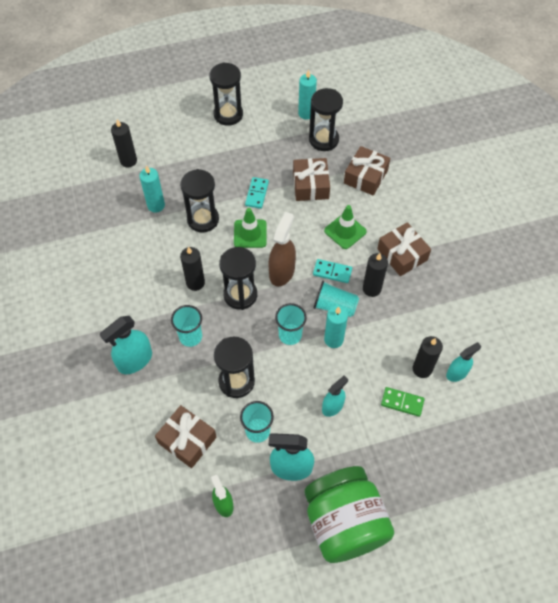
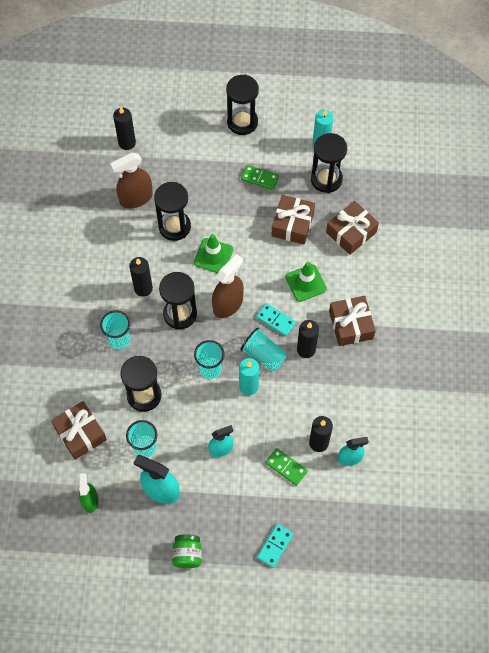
camera: 20 degrees right, 5 degrees up
(135, 360) = (61, 345): turquoise spray bottle -> none
(156, 205) = (136, 198): turquoise candle -> brown spray bottle
(257, 194) = (236, 217): turquoise domino -> turquoise domino (275, 546)
(264, 156) = (259, 178): none -> green domino
(344, 523) = (187, 554): green jar -> green jar, size x0.43

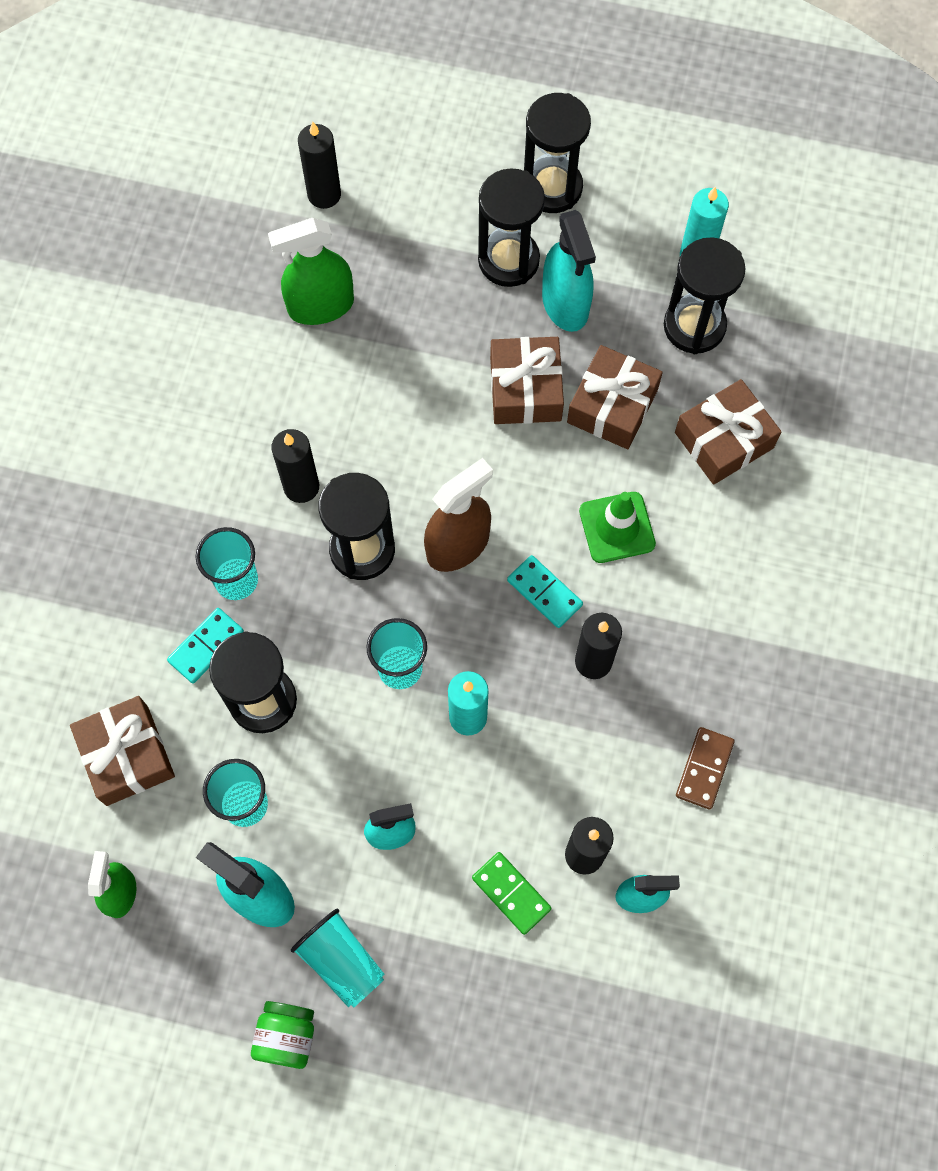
camera: 10 degrees right, 5 degrees up
(136, 198) = (320, 306): brown spray bottle -> green spray bottle
(174, 227) = (384, 374): black hourglass -> black hourglass (508, 260)
(213, 256) = (448, 444): green traffic cone -> none
(259, 178) = (565, 304): green domino -> turquoise spray bottle
(263, 355) = (508, 658): turquoise cup -> turquoise cup (341, 961)
(275, 546) = (460, 1050): turquoise domino -> turquoise domino (206, 646)
(351, 325) = (690, 627): brown gift -> brown gift (525, 389)
(370, 392) = (704, 769): none -> brown domino

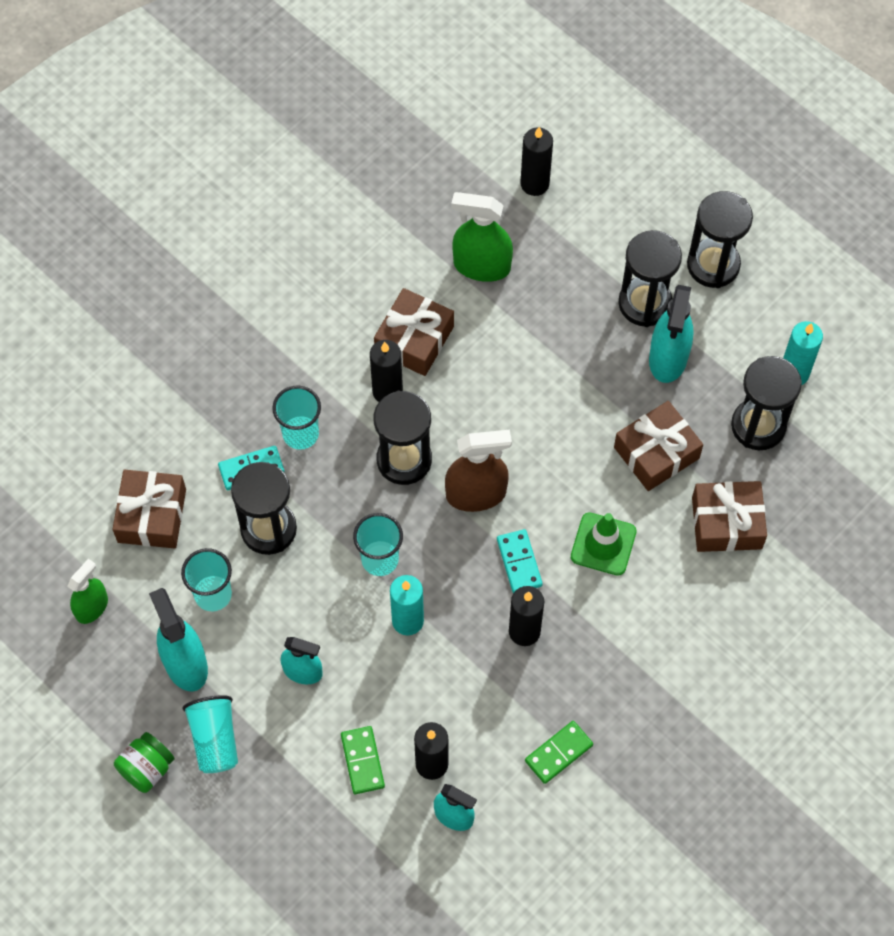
camera: 30 degrees right, 5 degrees down
(525, 389) = (598, 406): brown gift -> brown gift (414, 340)
(704, 769) = (558, 753): brown domino -> green domino

